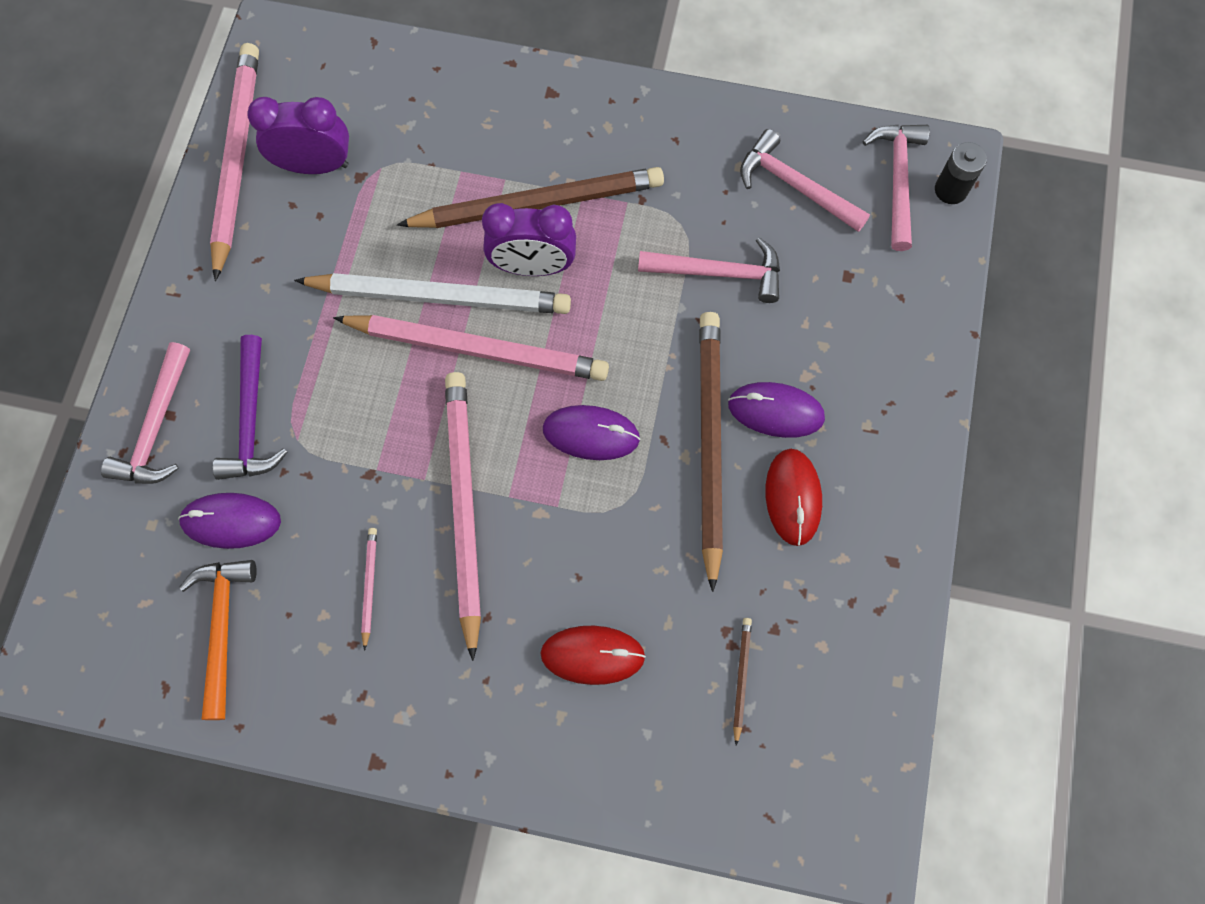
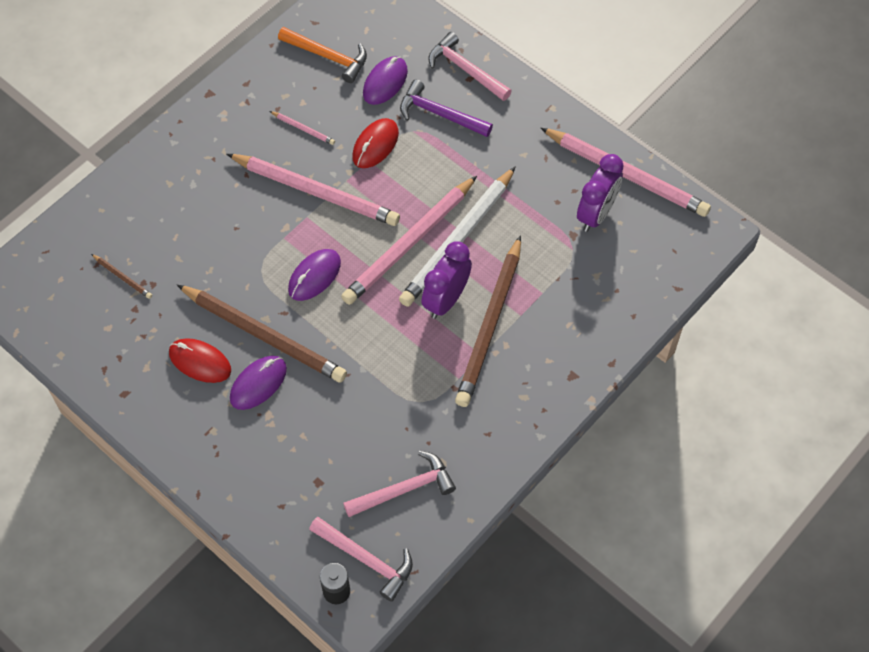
camera: 120 degrees right, 10 degrees down
(592, 655) = (189, 213): red mouse -> red mouse (375, 145)
(719, 273) = (371, 404): pink hammer -> none

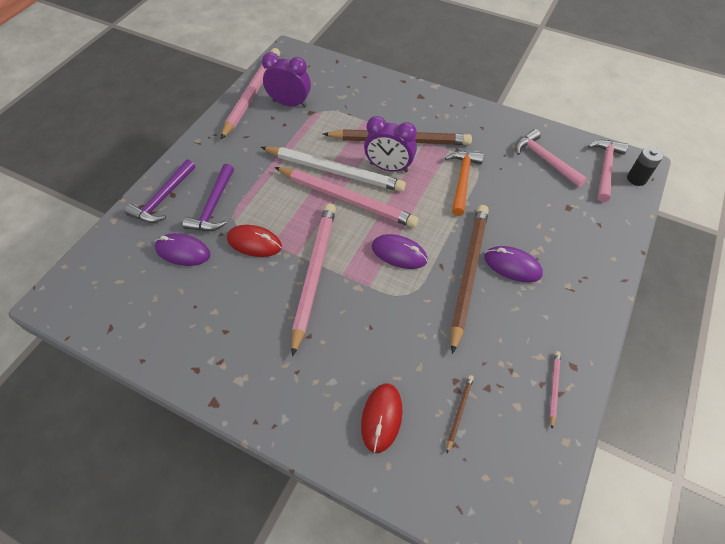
camera: 105 degrees left, 5 degrees down
(200, 362) = (514, 314): red mouse -> red mouse (381, 418)
(303, 129) = (246, 302): pink pencil -> pink pencil (554, 388)
(328, 57) = (155, 304): orange hammer -> orange hammer (462, 180)
(466, 69) = (163, 198): pink hammer -> purple hammer

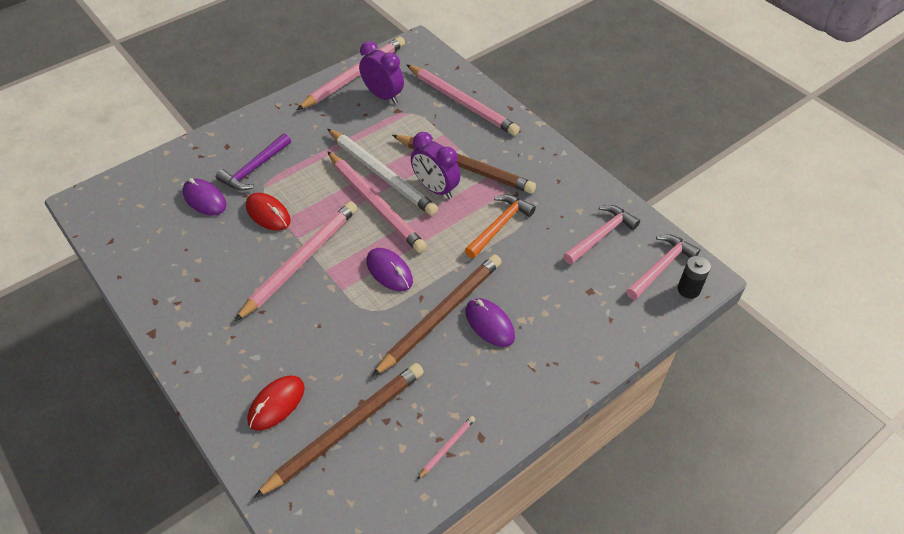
camera: 25 degrees right, 5 degrees down
(163, 198) = (217, 147): purple hammer -> none
(361, 88) = (462, 102): none -> pink pencil
(459, 412) = (346, 429): brown pencil -> brown pencil, size x2.43
(545, 160) = (601, 235): pink hammer -> pink hammer turned 60 degrees clockwise

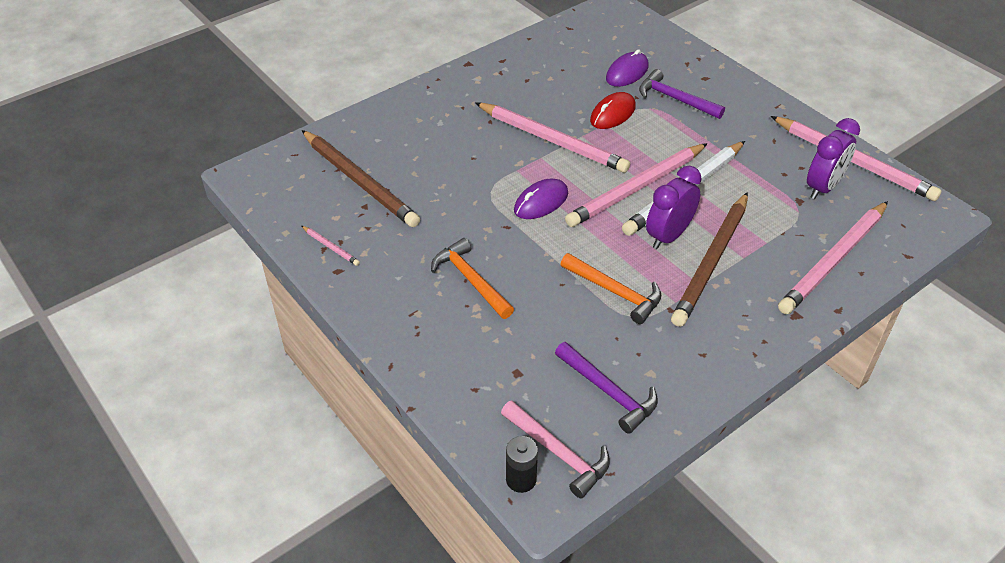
camera: 90 degrees right, 5 degrees down
(276, 404) = (390, 138): red mouse -> none
(441, 315) = (483, 242): brown pencil -> none
(489, 324) = (471, 280): purple mouse -> orange hammer
(601, 235) = (608, 392): pink hammer -> purple hammer

